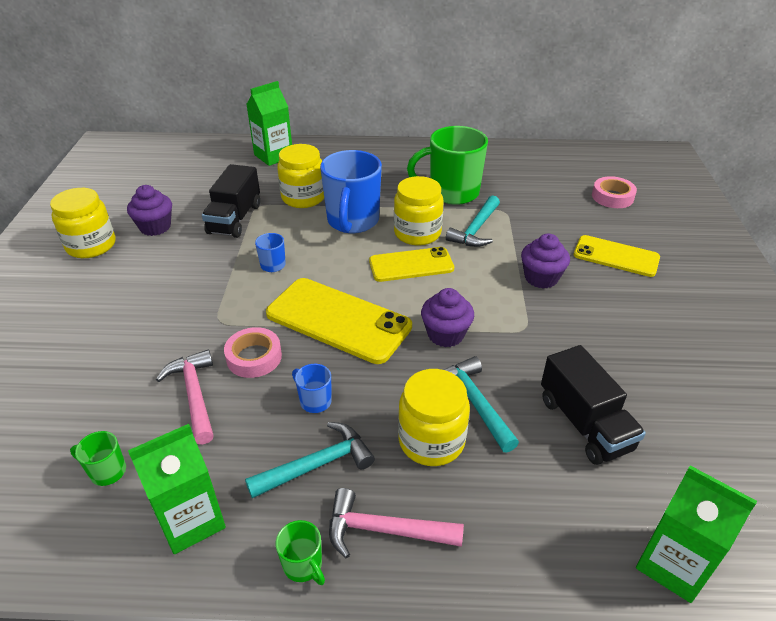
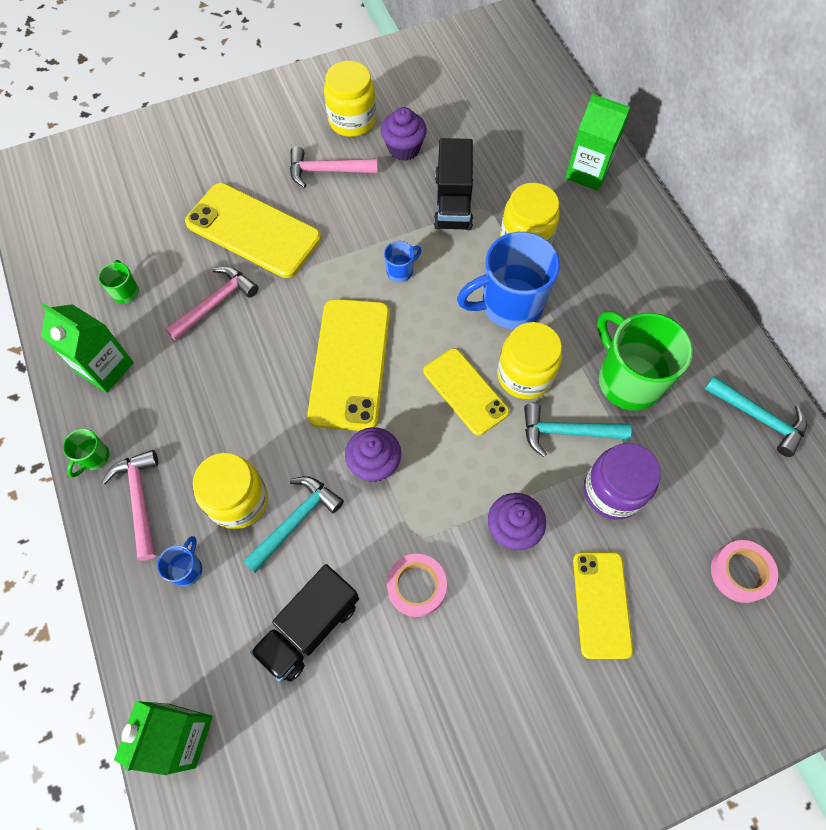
camera: 65 degrees right, 25 degrees up
(126, 275) = (327, 171): none -> pink hammer
(137, 342) = (253, 230): none -> yellow phone
(235, 219) = (453, 202): black truck -> black truck turned 75 degrees counterclockwise
(254, 357) = (274, 322): pink tape -> pink tape (416, 586)
(315, 401) = (245, 392): blue mug -> blue mug (187, 569)
(317, 464) = (182, 425): turquoise hammer -> turquoise hammer (759, 417)
(533, 225) = (612, 491): none -> purple jar

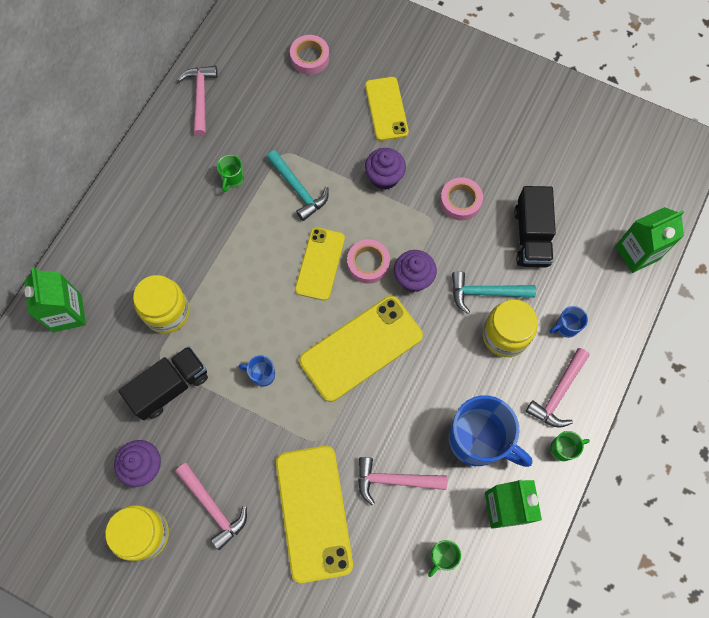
camera: 130 degrees left, 5 degrees up
(309, 627) = (531, 236): black truck -> black truck turned 90 degrees clockwise
(427, 434) = (368, 263): none -> pink tape
(510, 305) = (232, 283): blue mug -> blue mug (478, 440)
(524, 375) = (278, 238): yellow jar -> none
(601, 604) = (386, 109): yellow phone -> yellow phone turned 60 degrees counterclockwise
(612, 491) = (316, 142): purple jar -> none
(627, 380) = (233, 179): green mug -> green mug, size x0.44
(759, 417) = (200, 97): turquoise hammer -> pink hammer

